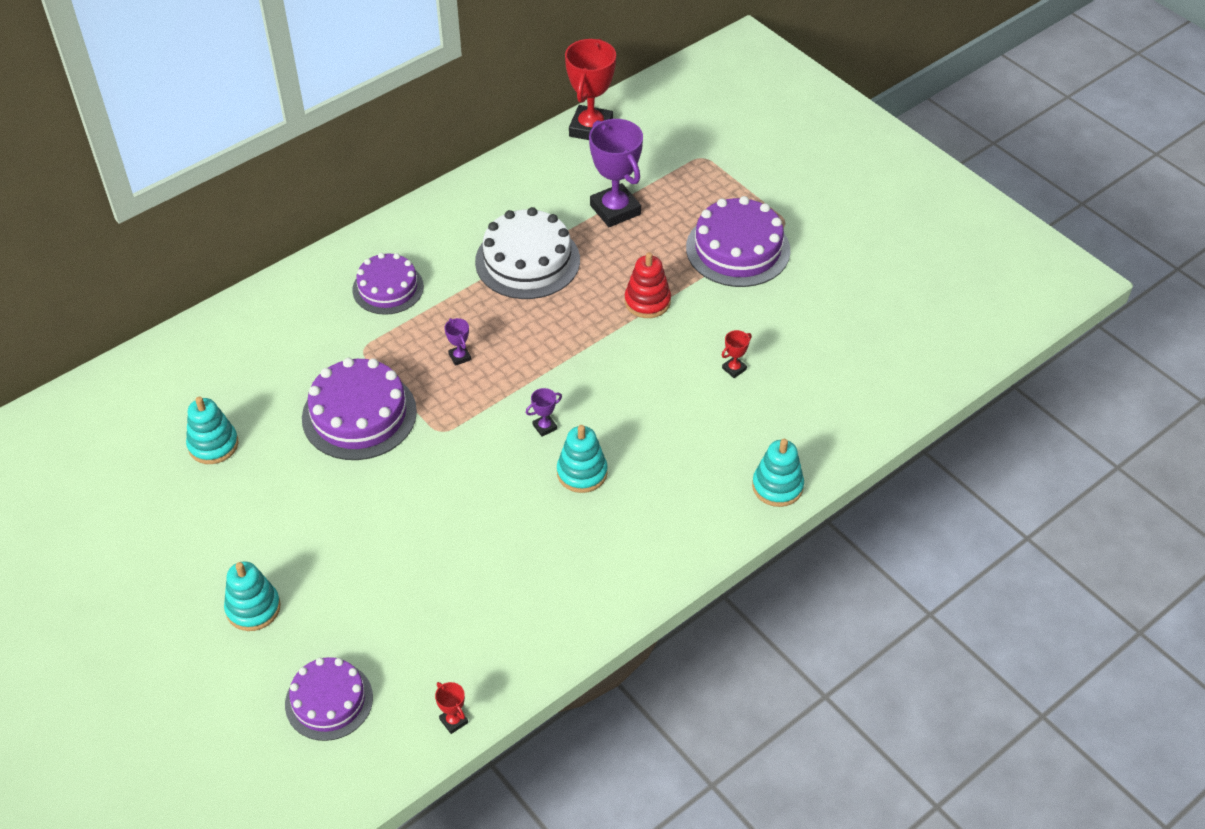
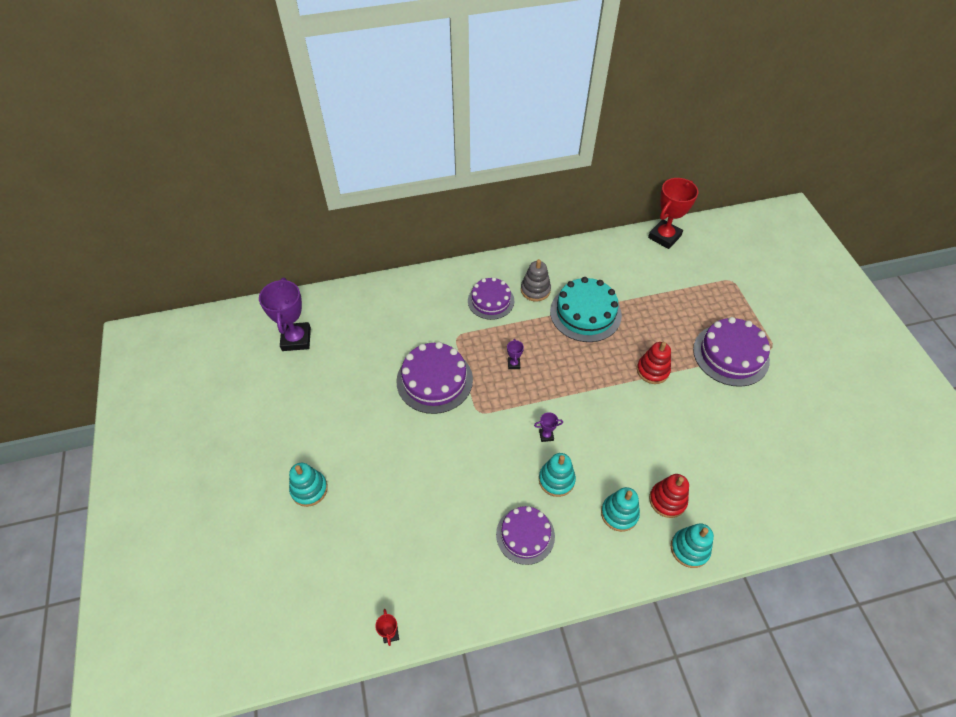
camera: 25 degrees right, 5 degrees up
(213, 445) = (341, 366): turquoise stacking toy -> turquoise stacking toy (619, 513)
(329, 701) = (321, 579): purple cake -> purple cake (525, 535)
(444, 254) = (535, 290): none -> grey stacking toy
(527, 261) = (585, 313): white cake -> turquoise cake
(615, 210) = (657, 297): purple trophy -> purple trophy (296, 339)
(729, 444) = (667, 500): none -> red stacking toy
(734, 369) = (693, 443): red trophy -> none

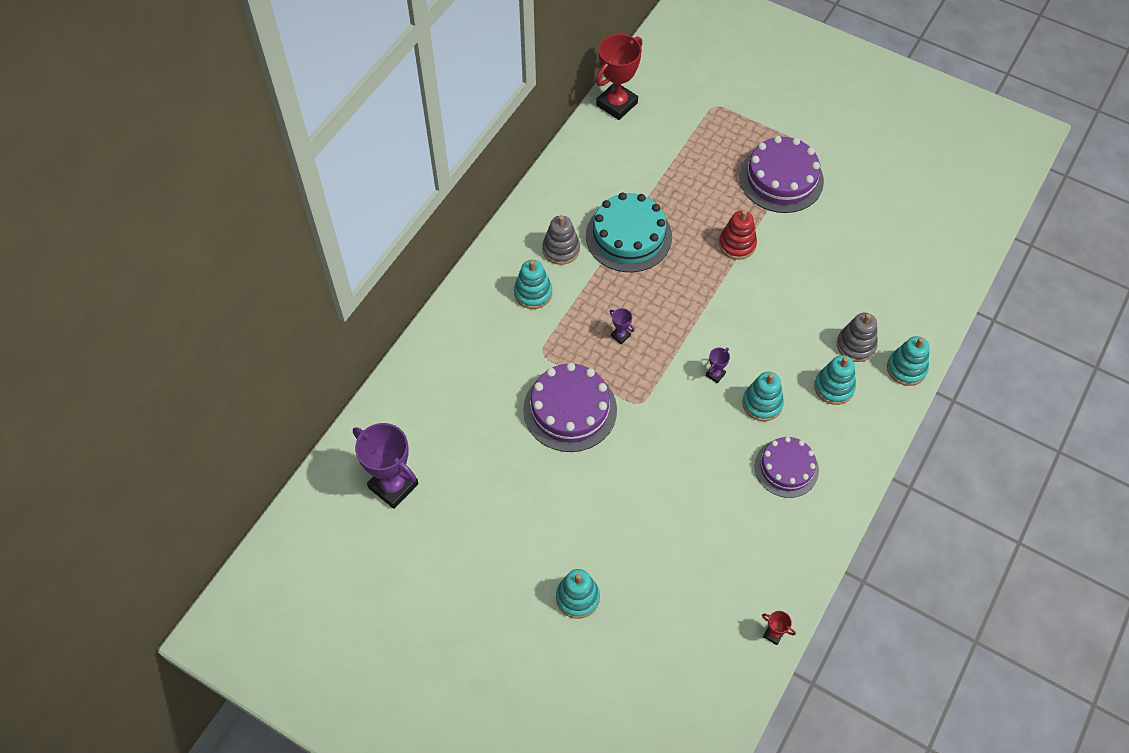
camera: 45 degrees left, 5 degrees up
(491, 301) = (533, 293): purple cake -> turquoise stacking toy
(664, 237) = (616, 104): red trophy -> red trophy turned 45 degrees clockwise
(667, 500) = (856, 345): red stacking toy -> grey stacking toy

